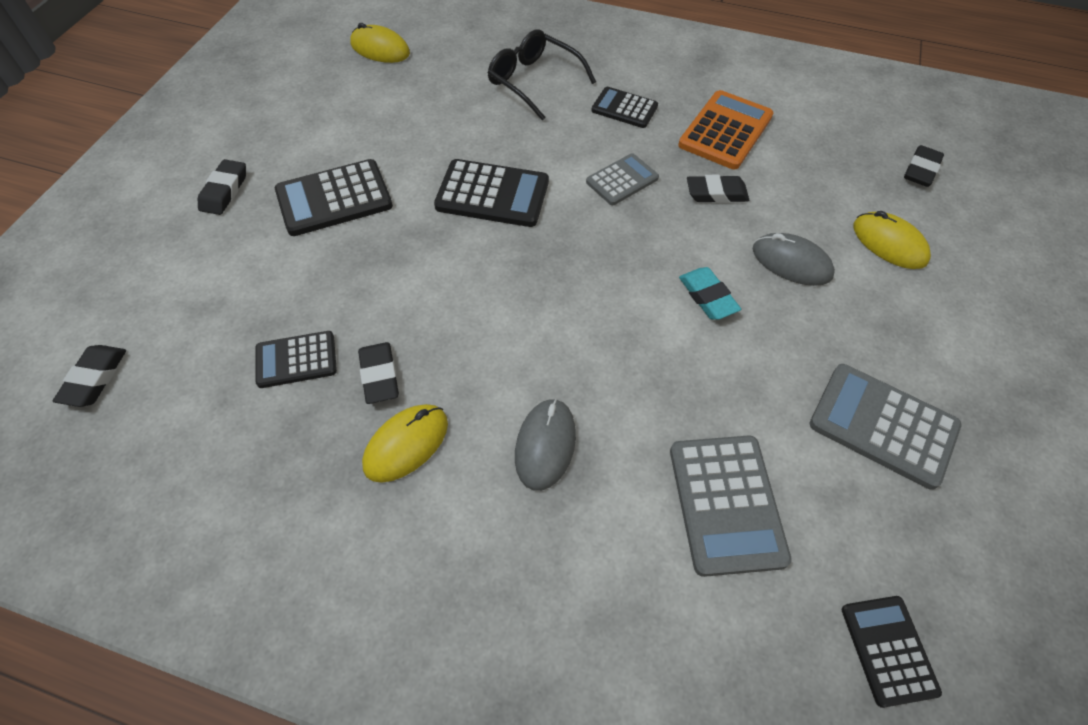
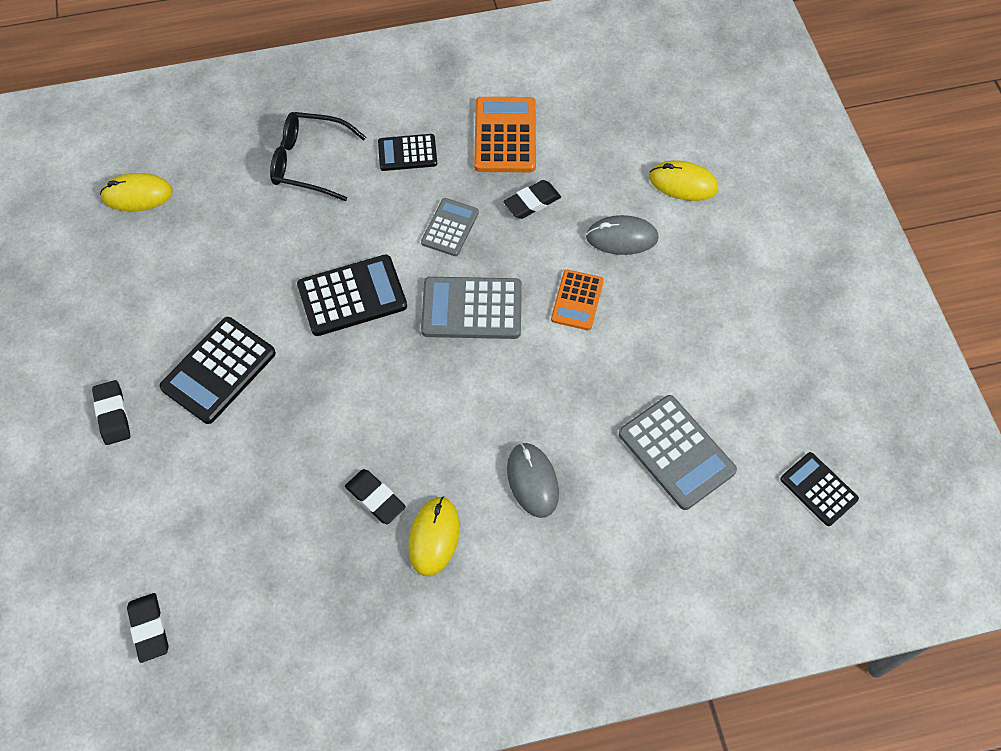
camera: 30 degrees left, 5 degrees up
(296, 360) = (301, 522): black calculator -> none
(707, 297) = (577, 300): turquoise eraser -> orange calculator
(883, 425) = (747, 338): grey calculator -> grey calculator (472, 309)
(921, 170) = (675, 100): black eraser -> none

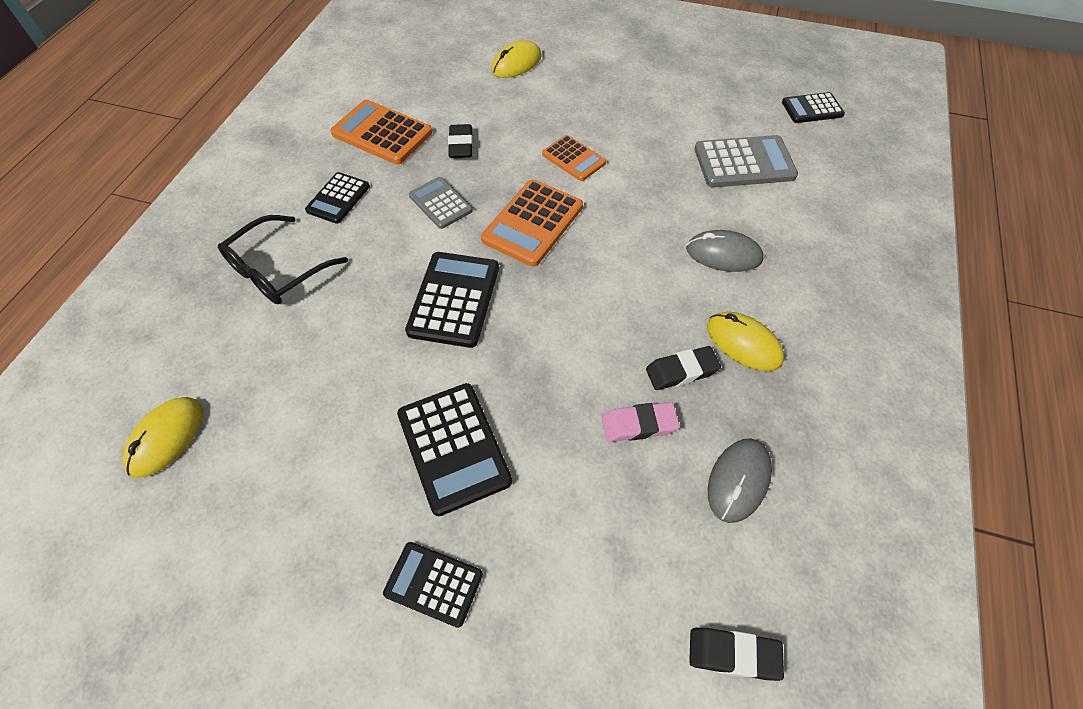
camera: 60 degrees left, 5 degrees down
(113, 415) = (433, 584): black eraser -> black calculator
(305, 488) = (639, 425): none -> pink eraser
(472, 309) = (532, 223): grey calculator -> orange calculator
(622, 237) = (536, 112): grey mouse -> grey mouse (738, 481)

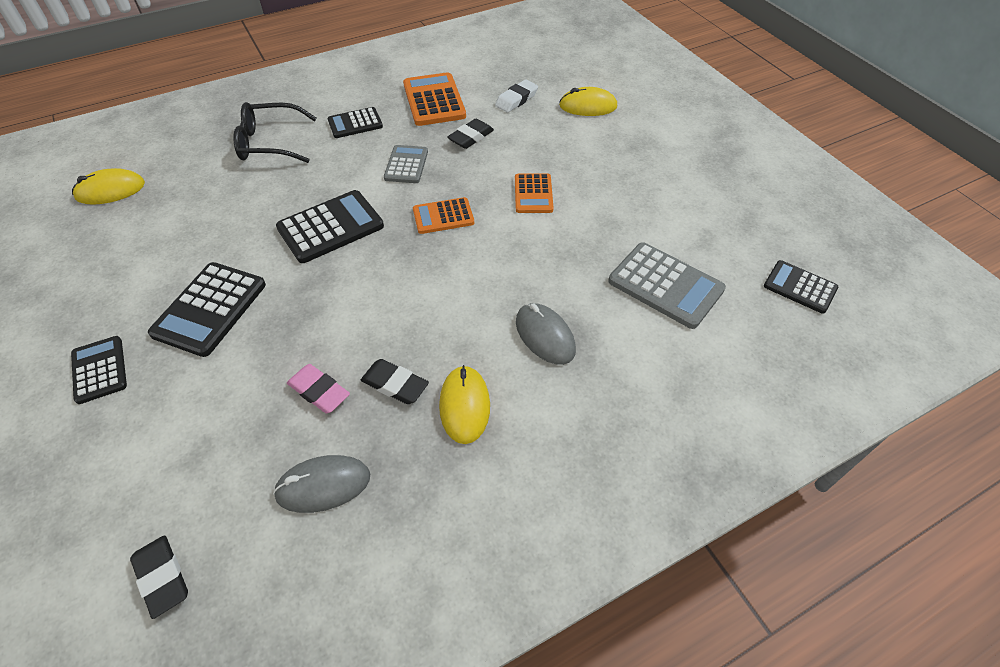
camera: 45 degrees right, 5 degrees down
(453, 91) = (516, 100): none -> white eraser
(532, 223) = (443, 216): orange calculator -> orange calculator, size x0.63

